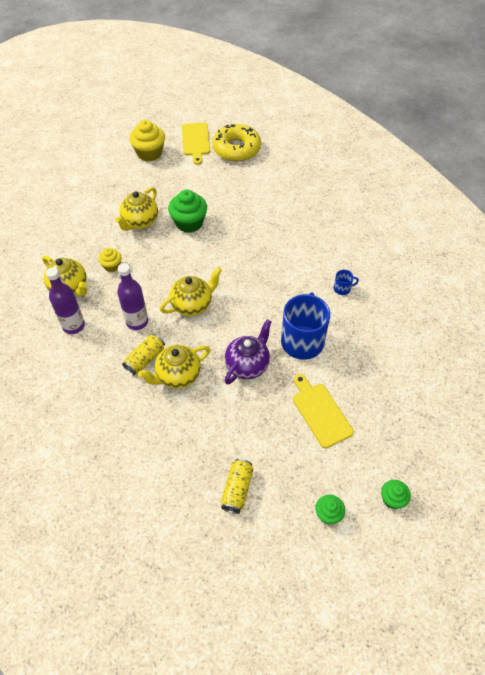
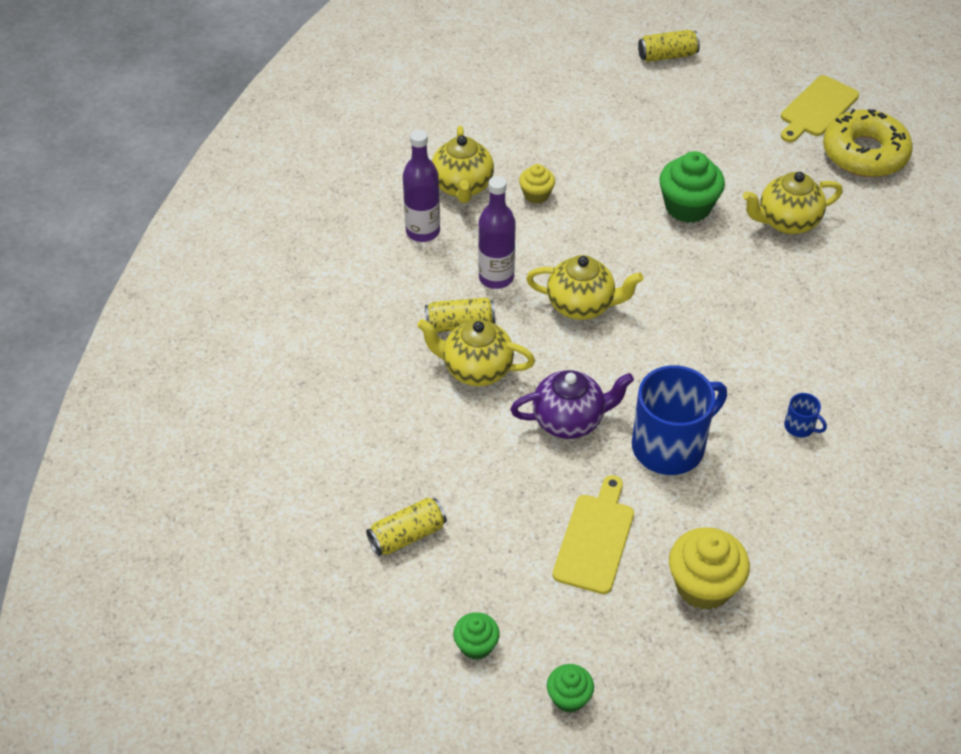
camera: 45 degrees right, 5 degrees down
(102, 157) = (667, 55): none -> yellow can
(140, 222) = (627, 165): yellow teapot -> yellow teapot (787, 222)
(149, 153) = (734, 87): yellow cupcake -> yellow cupcake (703, 585)

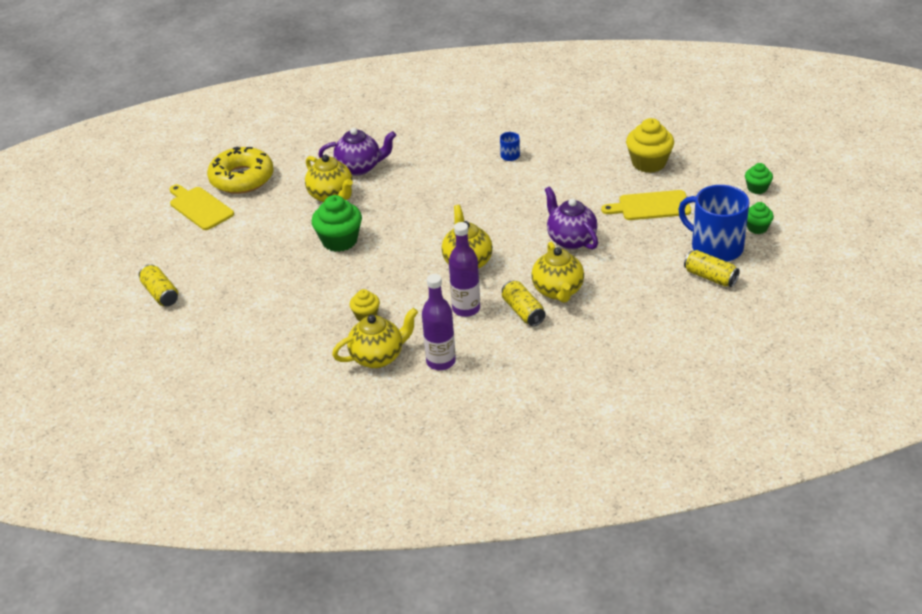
camera: 110 degrees left, 10 degrees down
(670, 446) = (561, 197): blue mug -> blue mug (715, 247)
(817, 109) = (199, 207): yellow cutting board -> yellow cutting board turned 150 degrees counterclockwise
(840, 263) = (359, 167): none -> purple teapot

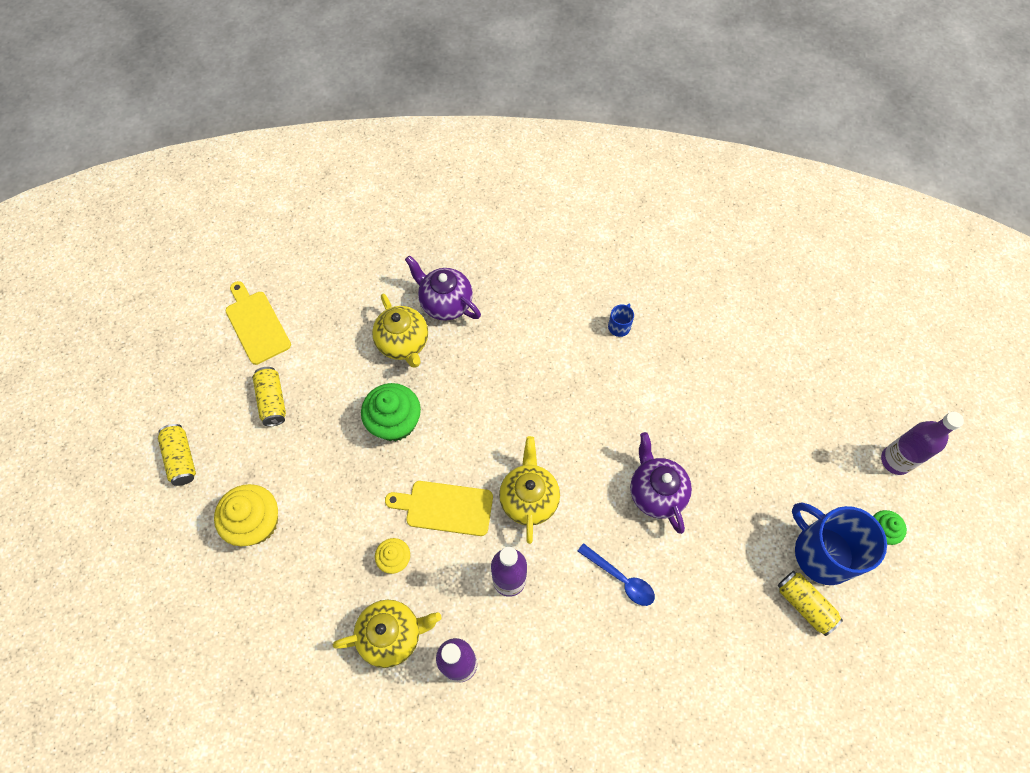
camera: 10 degrees right, 25 degrees up
(242, 178) = (313, 287): yellow donut -> none
(359, 167) = (445, 303): purple teapot -> purple teapot turned 150 degrees counterclockwise
(523, 311) = (573, 603): yellow can -> yellow can (272, 401)
(558, 291) = (621, 579): yellow teapot -> blue spoon
(648, 163) = (776, 381): yellow cupcake -> yellow cupcake (256, 523)
(651, 206) = (762, 459): yellow cutting board -> yellow cutting board (445, 508)
(757, 188) = (895, 460): green cupcake -> purple bottle

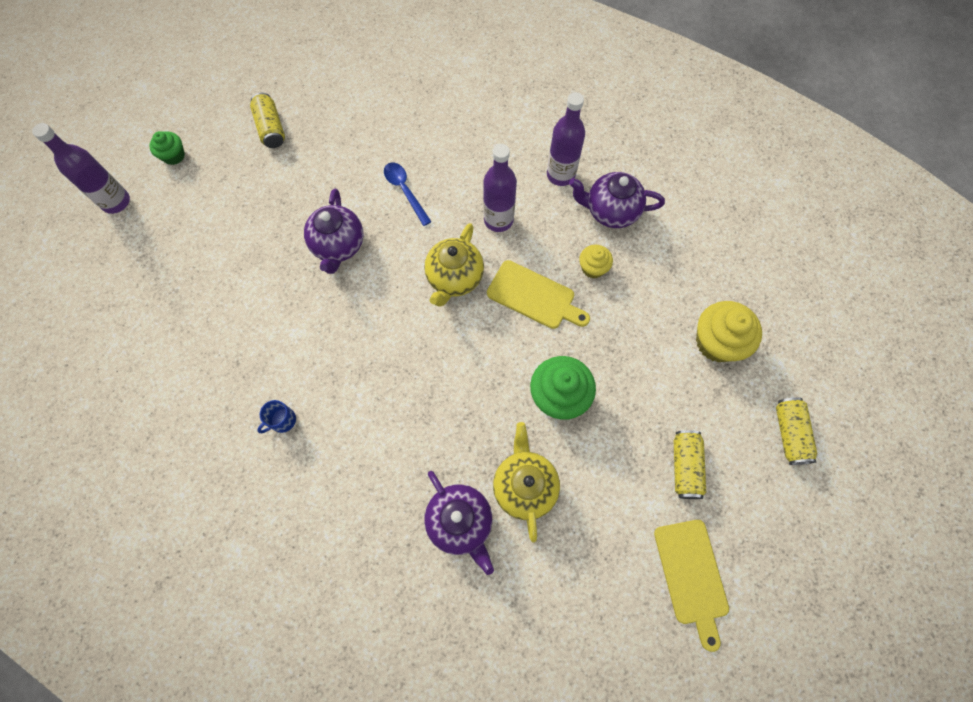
camera: 160 degrees left, 5 degrees up
(392, 635) = (610, 211): yellow teapot -> purple teapot
(822, 552) = (231, 156): blue mug -> none

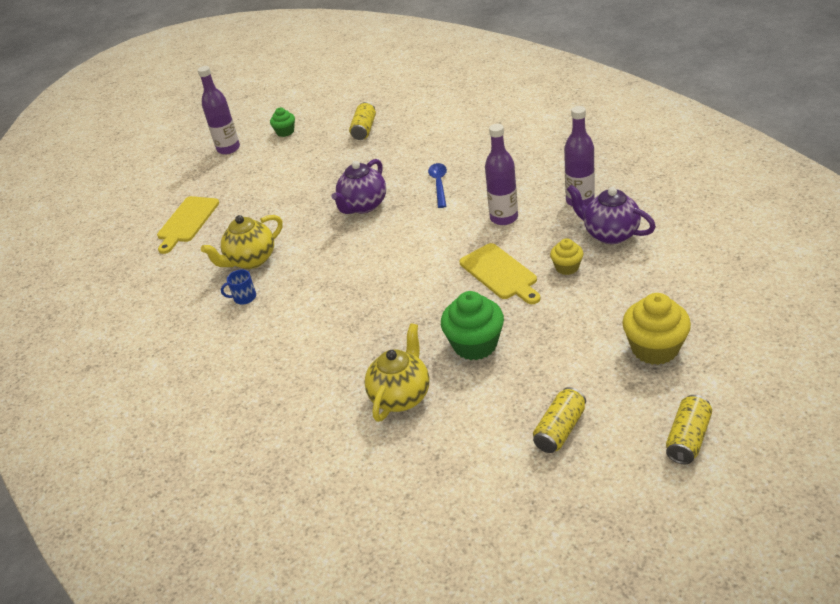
camera: 35 degrees right, 30 degrees down
(454, 278) = (440, 246): yellow teapot -> yellow teapot (251, 260)
(460, 522) = (330, 403): purple teapot -> none
(692, 576) = (511, 513): yellow cutting board -> yellow cutting board (187, 222)

